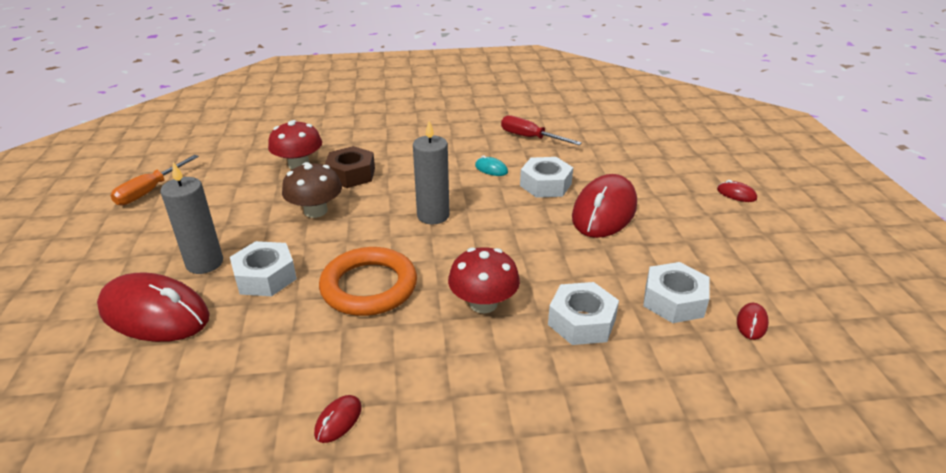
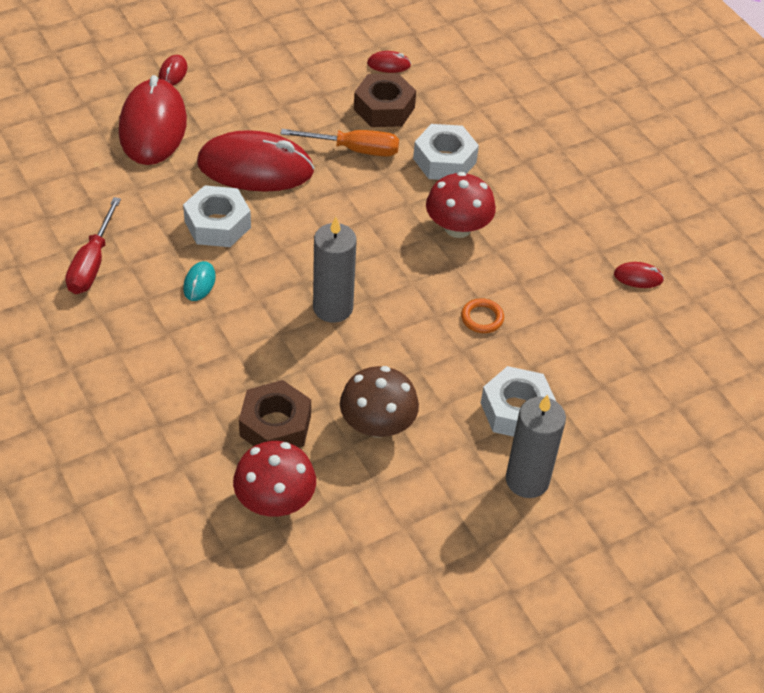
camera: 115 degrees left, 15 degrees up
(150, 191) = (425, 650): orange screwdriver -> orange screwdriver (354, 149)
(154, 313) = (619, 474): red mouse -> red mouse (153, 127)
(369, 286) = (482, 318): orange ring -> orange ring, size x0.42
(673, 301) = (384, 108): white nut -> brown nut

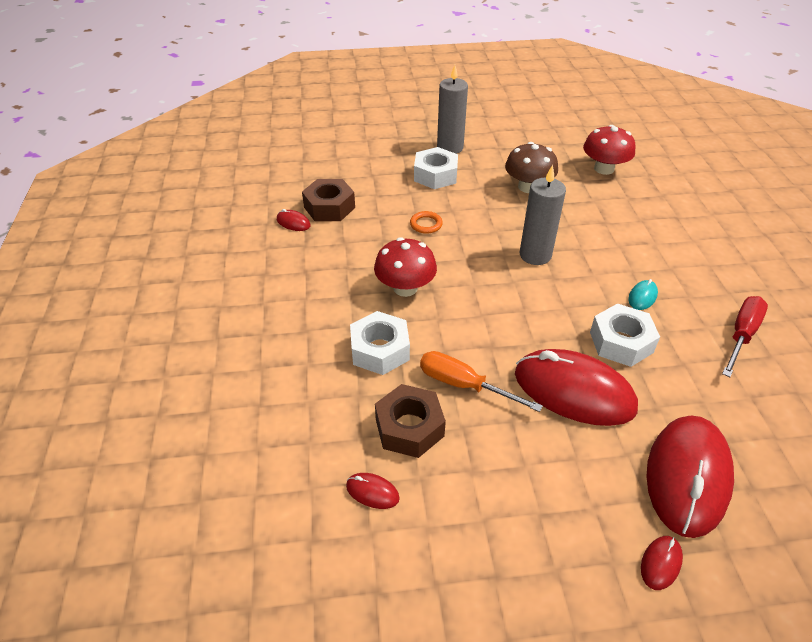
camera: 155 degrees left, 5 degrees down
(275, 425) = (596, 200): brown nut -> brown nut (329, 207)

